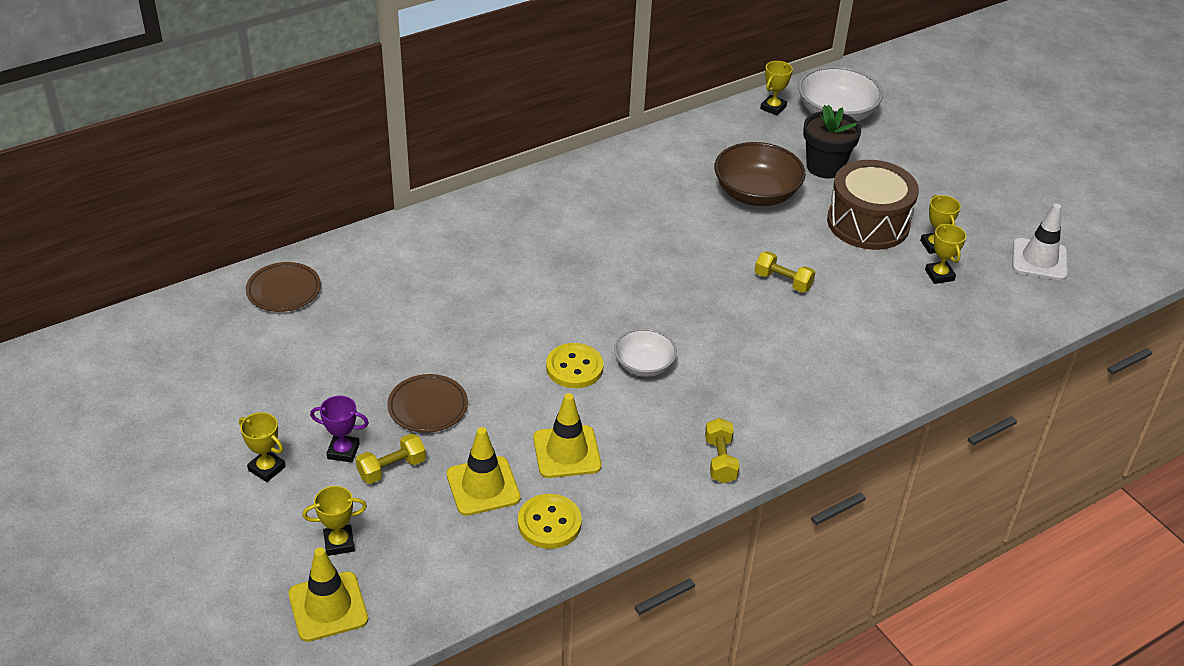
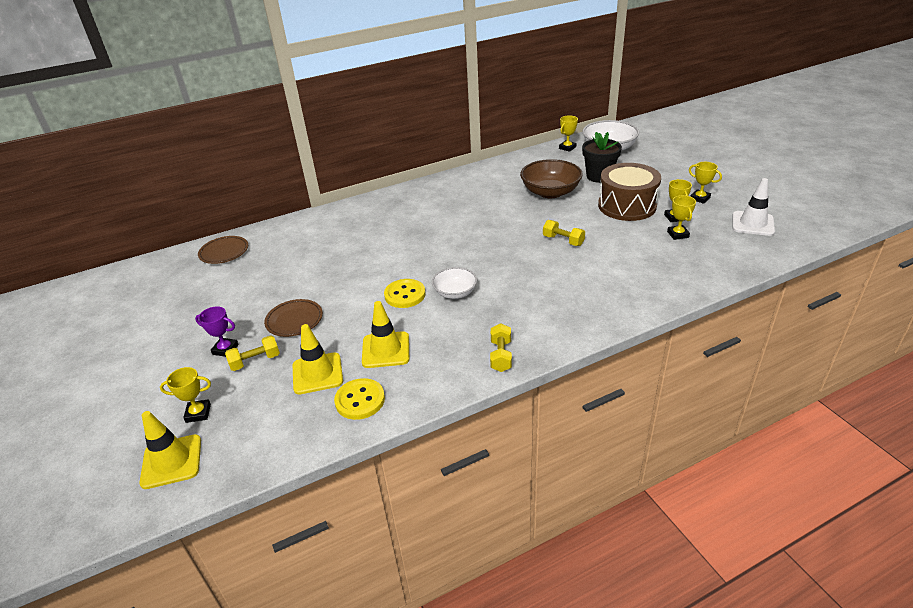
camera: 10 degrees right, 5 degrees down
(267, 468) = (168, 361): yellow trophy -> yellow trophy (700, 198)

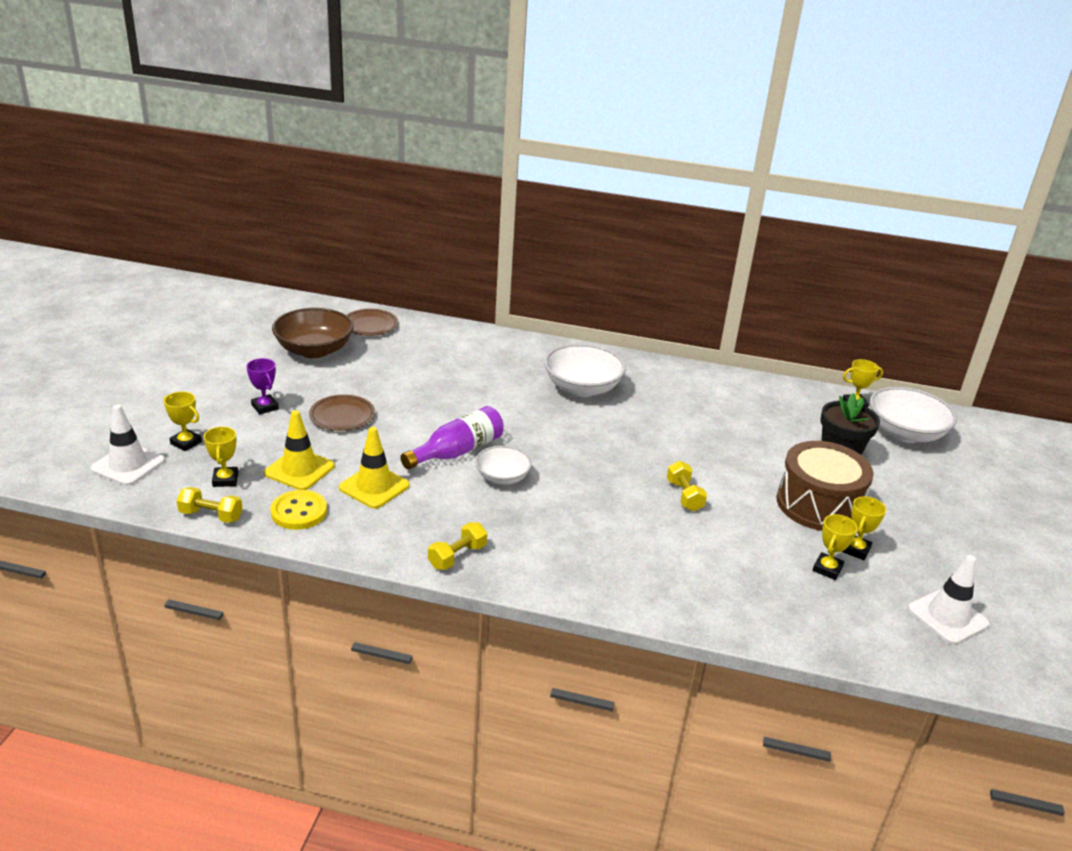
camera: 35 degrees right, 5 degrees down
(171, 461) = (128, 465): yellow traffic cone -> white traffic cone
(255, 361) = (272, 430): yellow dumbbell -> yellow dumbbell (211, 515)
(405, 295) = (457, 451): yellow button -> purple bottle
(421, 215) = (582, 388): none -> white bowl
(550, 192) = (752, 440): brown bowl -> brown bowl (314, 350)
(700, 198) = (927, 550): yellow trophy -> yellow trophy (225, 480)

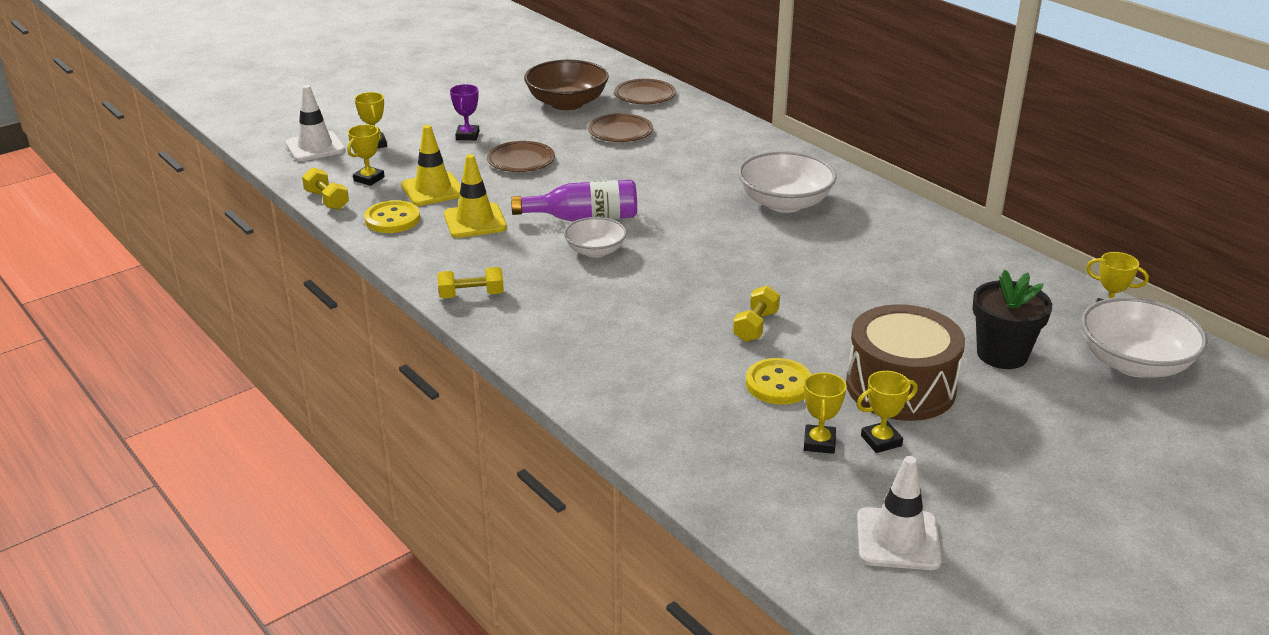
camera: 40 degrees right, 0 degrees up
(391, 364) = (620, 132): none -> brown plate
(752, 535) = (779, 384): none -> yellow button
(827, 569) = (819, 443): yellow trophy -> yellow trophy turned 60 degrees counterclockwise

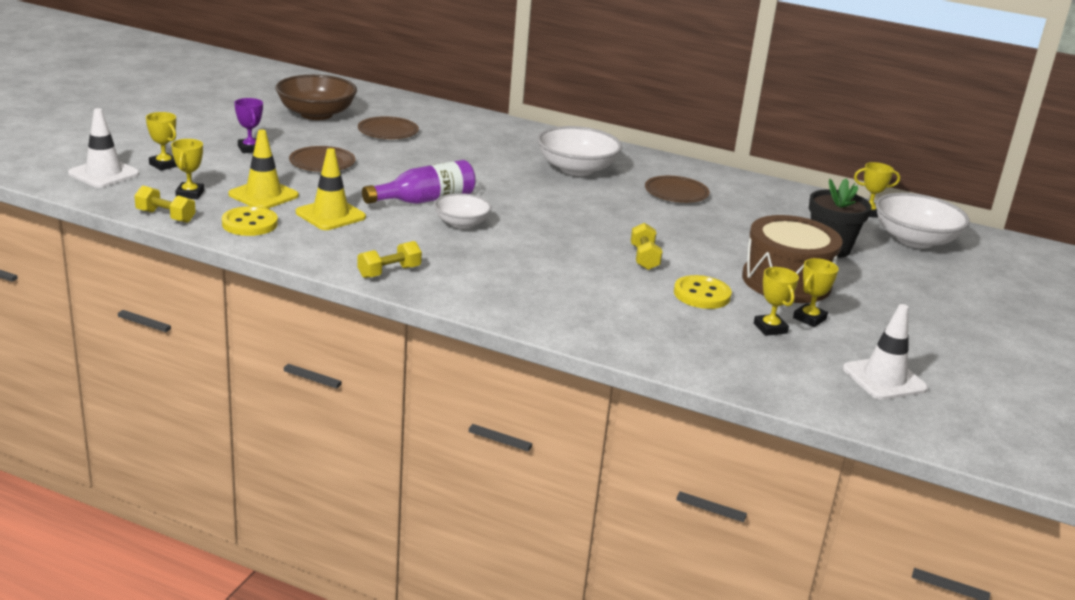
camera: 30 degrees left, 5 degrees down
(645, 96) = (380, 102): brown plate -> brown plate (676, 193)

